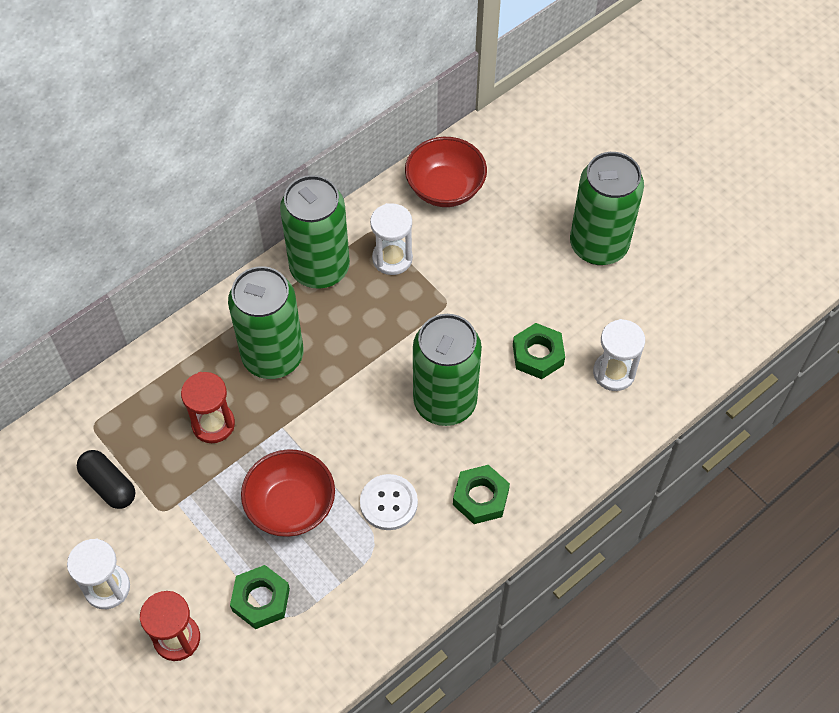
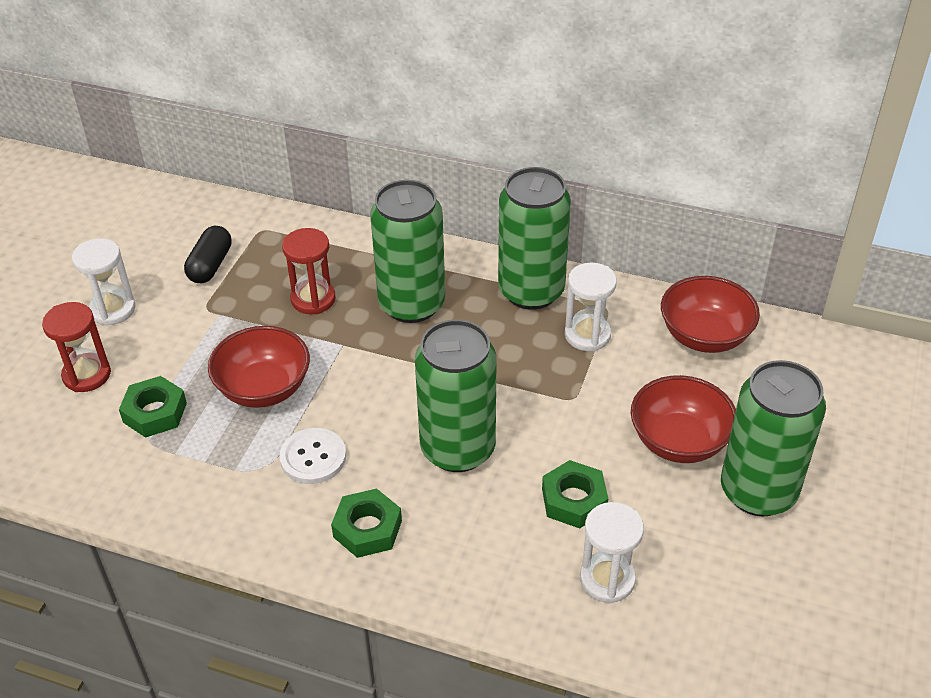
camera: 60 degrees right, 15 degrees down
(528, 263) = (679, 441): none -> red bowl

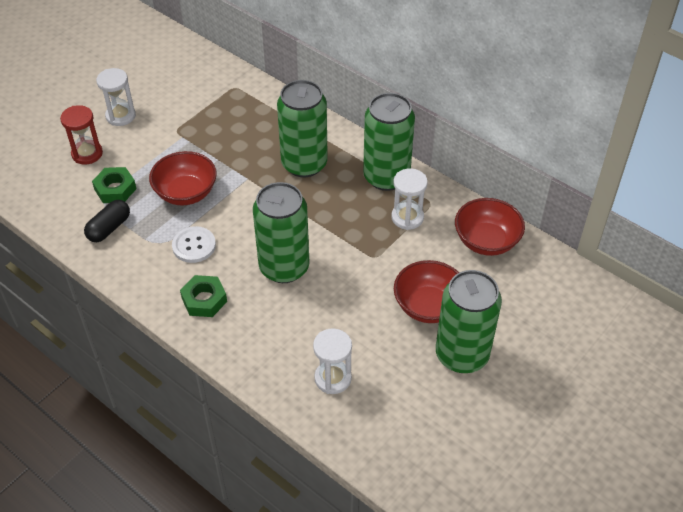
camera: 20 degrees right, 5 degrees up
(210, 265) = (192, 103): black capsule -> black capsule (109, 228)
(313, 299) = (244, 143): red hourglass -> none
(574, 500) = (339, 322): green nut -> none

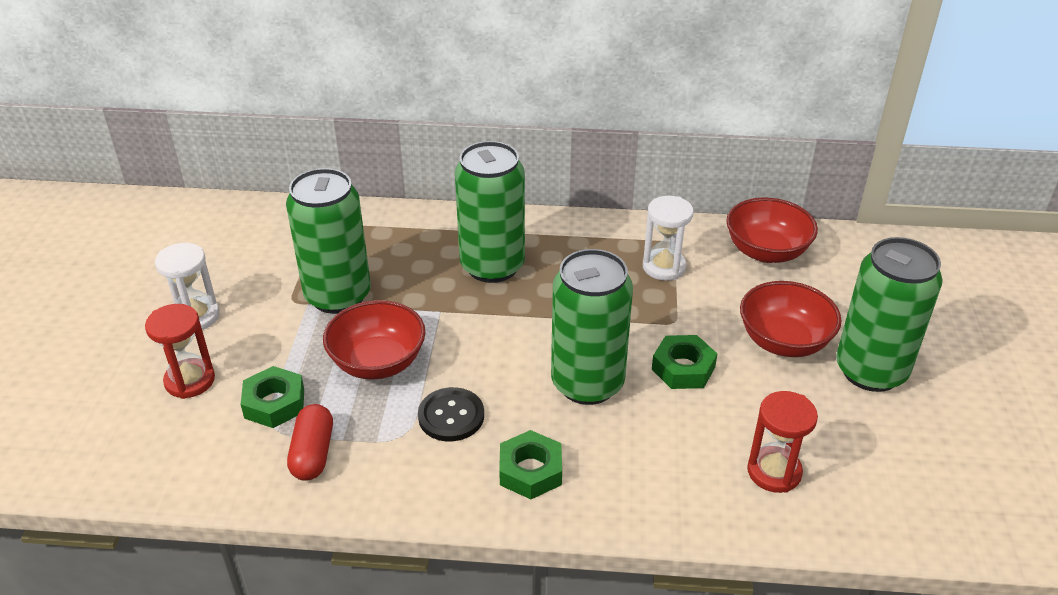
camera: 35 degrees left, 10 degrees down
(109, 228) = (313, 453): black capsule -> red capsule
(194, 246) = (451, 416): white button -> black button
(333, 378) = (774, 472): white hourglass -> red hourglass
(348, 289) = (683, 368): none -> green nut
(386, 177) = (598, 238): green can -> green can (338, 296)

